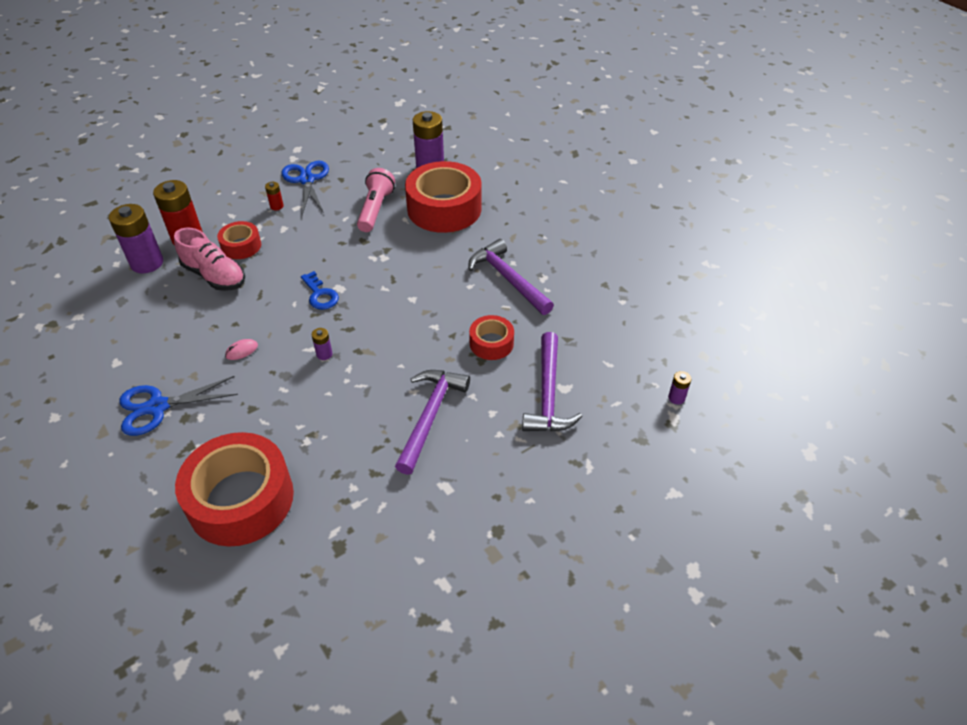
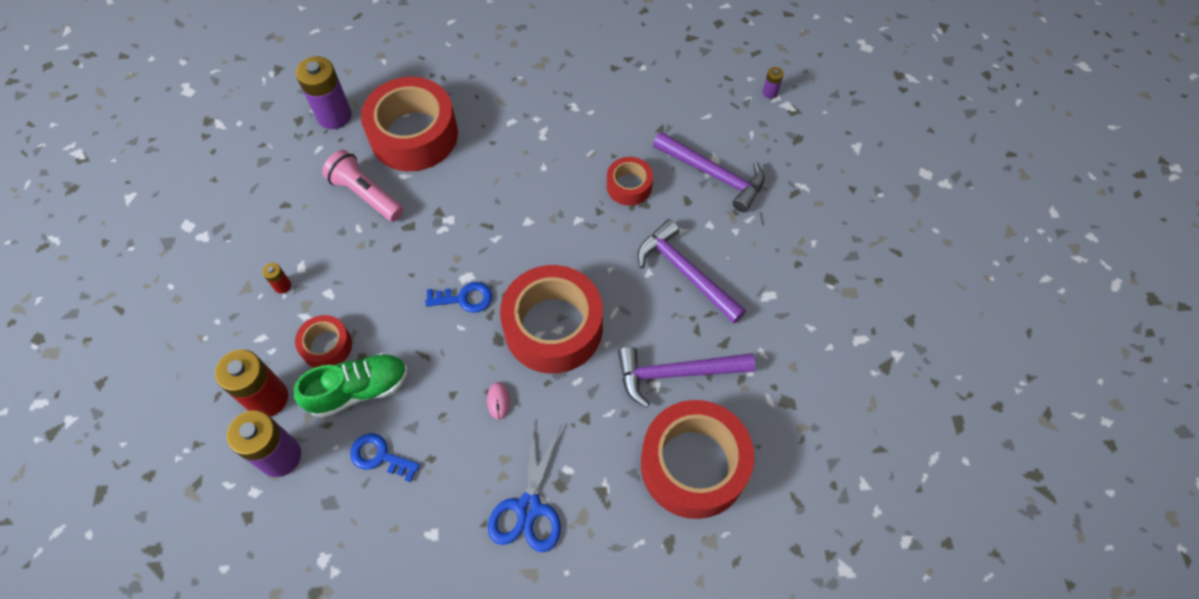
camera: 60 degrees left, 15 degrees up
(167, 309) = (379, 456): none -> blue key
(214, 276) = (358, 390): pink shoe -> green shoe
(307, 180) = (258, 238): blue scissors -> none
(324, 354) = (553, 327): purple battery -> red tape
(508, 279) = (556, 133): purple hammer -> purple hammer (676, 373)

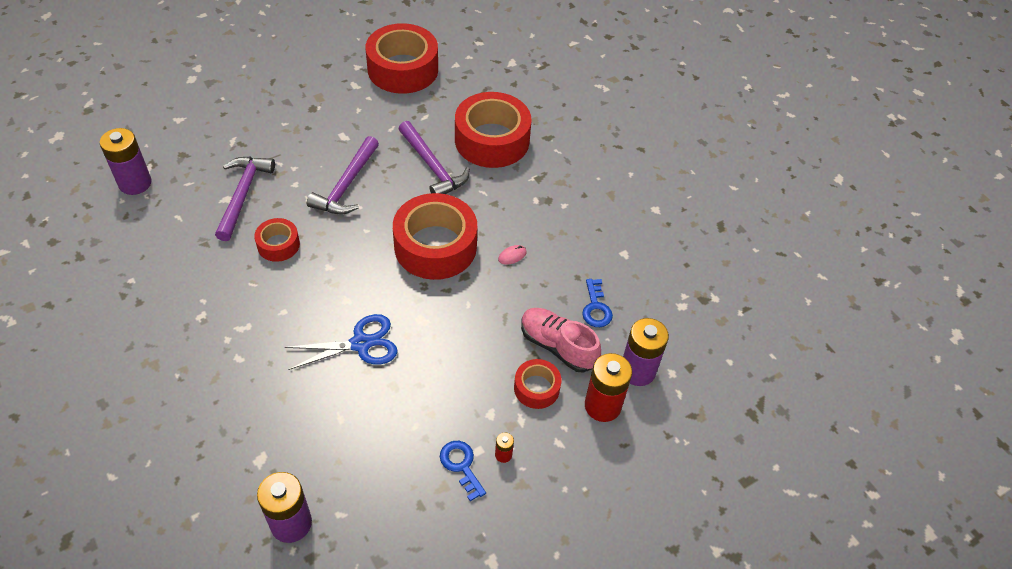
camera: 120 degrees left, 10 degrees down
(358, 390) = (557, 346): green shoe -> pink shoe
(366, 194) = (376, 439): pink flashlight -> none
(414, 135) = (287, 433): red tape -> red tape (403, 69)
(464, 298) = (441, 312): blue key -> blue key (461, 465)
(529, 507) = (573, 210): blue scissors -> blue scissors (361, 344)
(770, 92) = (135, 183): purple battery -> purple battery, size x2.24

